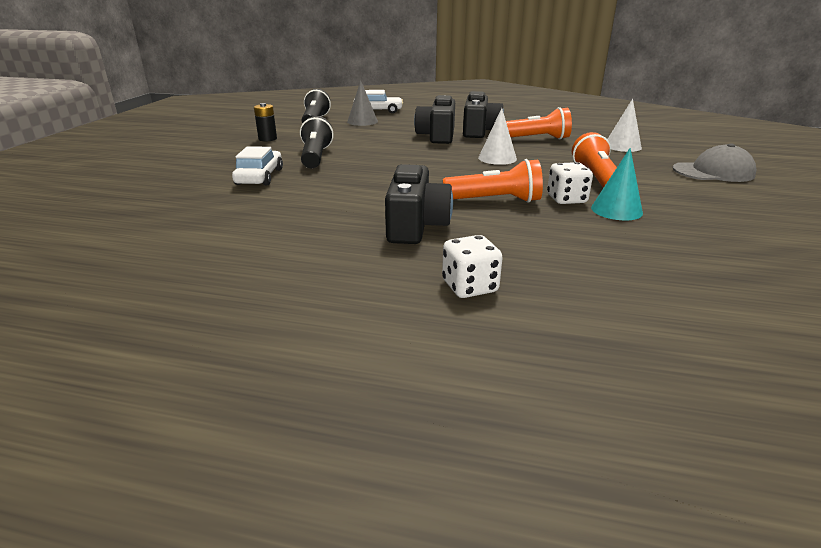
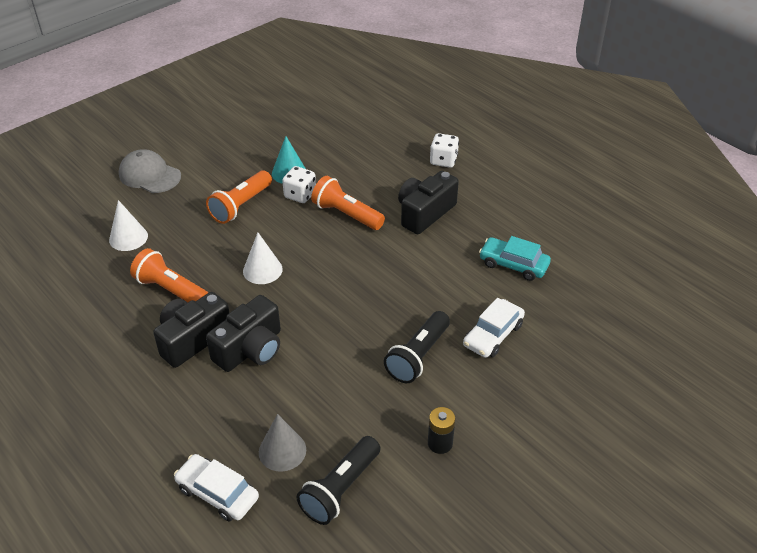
camera: 145 degrees left, 15 degrees up
(267, 217) = (513, 264): none -> turquoise car

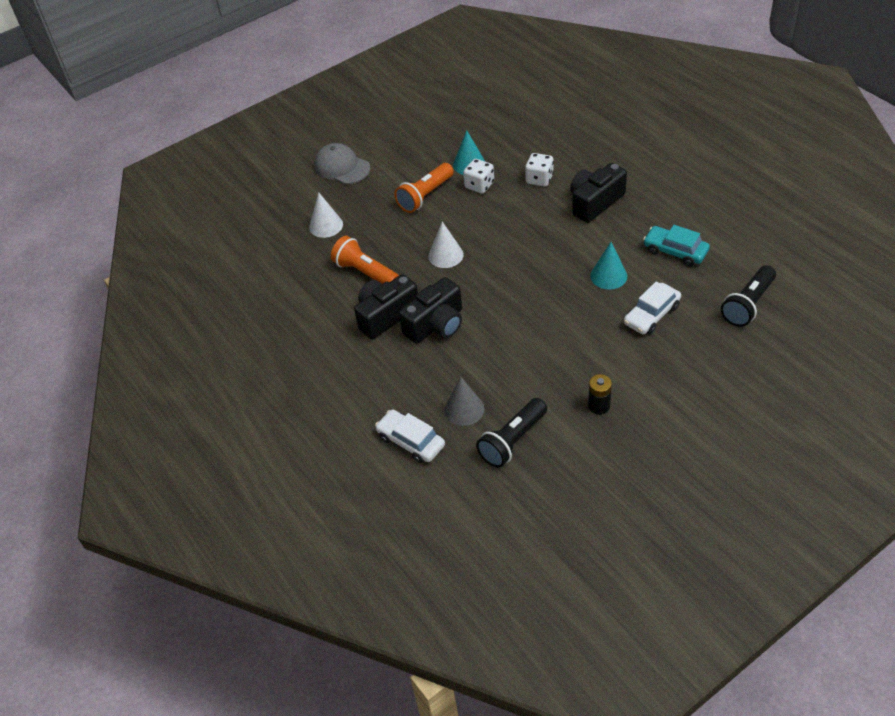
camera: 10 degrees right, 5 degrees up
(346, 214) = (522, 204): orange flashlight -> none
(418, 356) = (583, 332): black flashlight -> black flashlight (748, 304)
(443, 160) = (615, 151): white dice -> white dice (539, 179)
(443, 292) = (608, 276): none -> turquoise cone

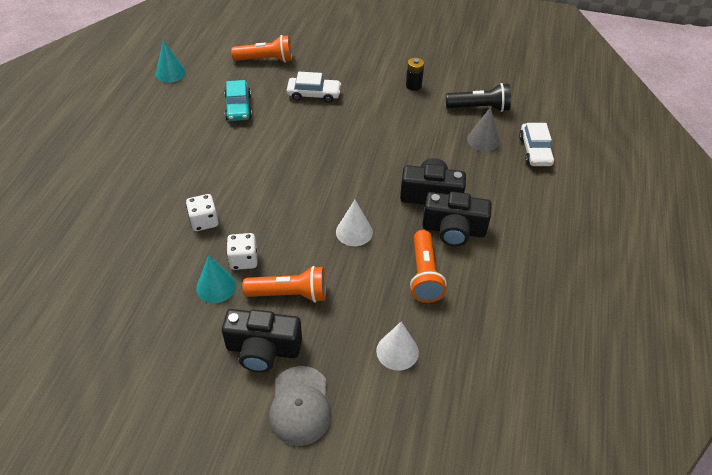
camera: 135 degrees left, 0 degrees up
(595, 202) = (212, 171): black camera -> black camera (263, 349)
(608, 276) = (293, 128): turquoise cone -> turquoise cone (170, 73)
(748, 304) = (266, 60): black flashlight -> orange flashlight

